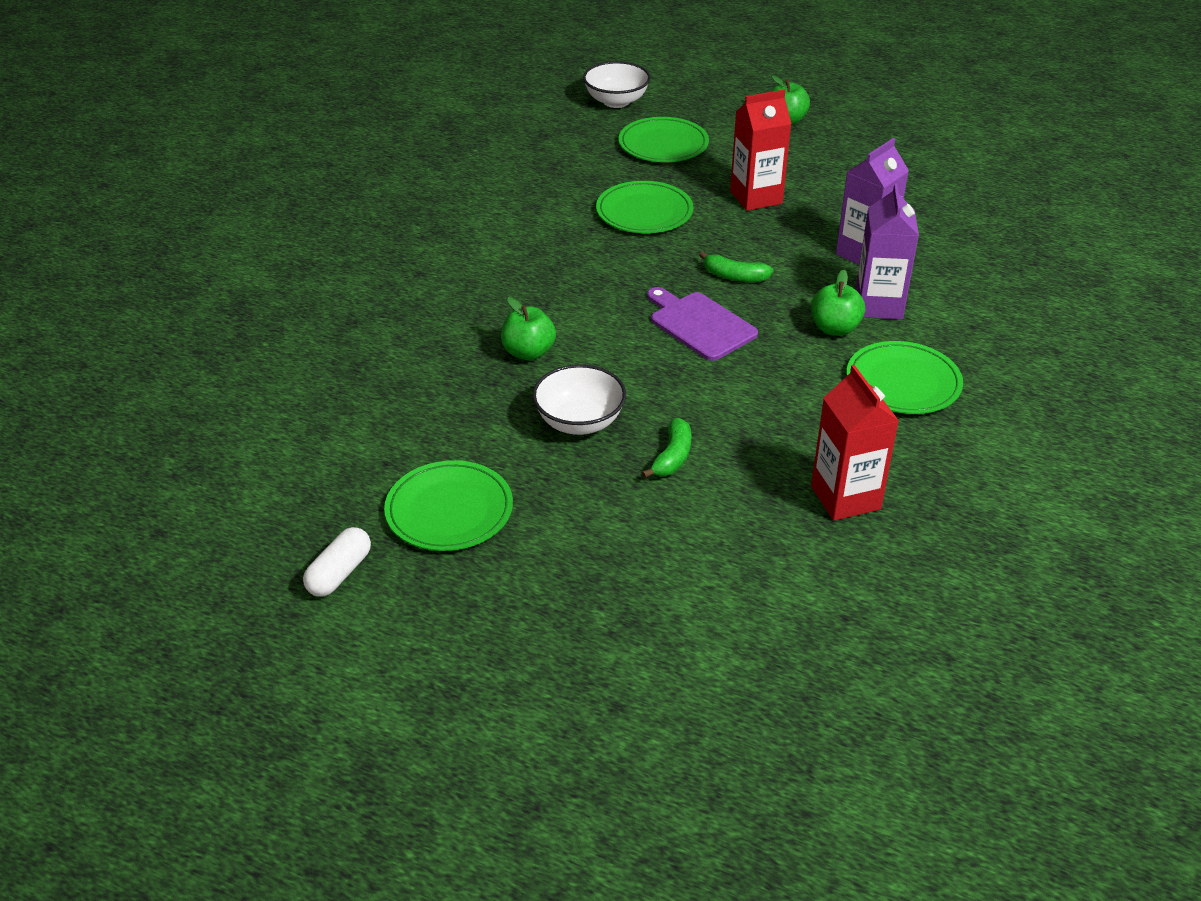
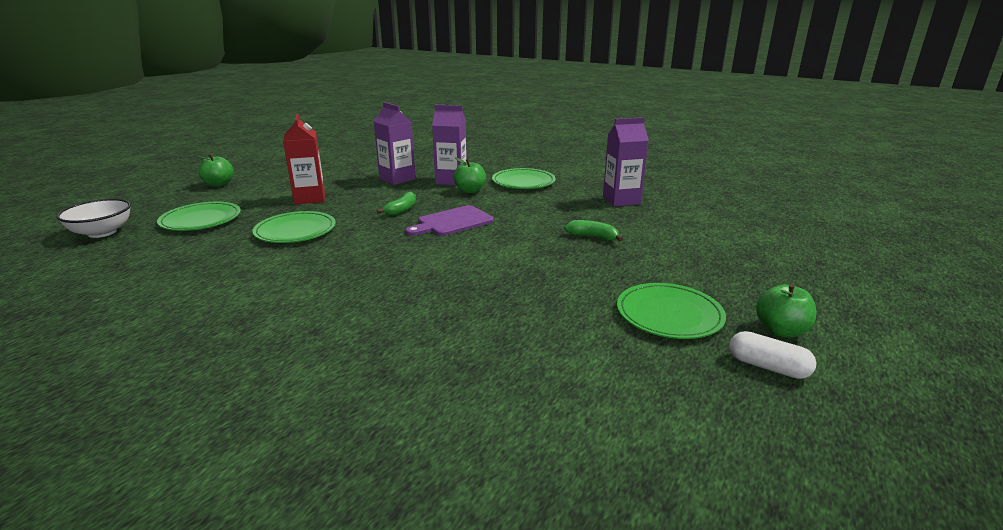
camera: 85 degrees left, 15 degrees down
(528, 352) = (467, 279): green apple -> green apple (781, 331)
(579, 422) = (557, 263): white bowl -> none
(845, 498) = (621, 200): red carton -> purple carton

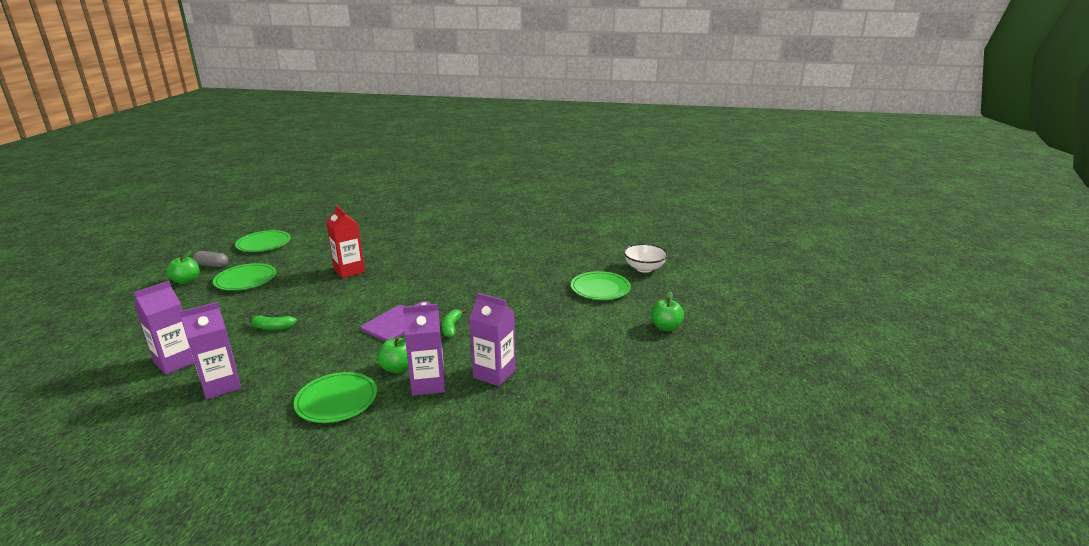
camera: 160 degrees right, 0 degrees up
(295, 231) = (515, 292): green plate -> green plate (264, 244)
(309, 198) = (550, 326): red carton -> red carton (349, 271)
(680, 221) = (176, 362): none -> purple carton
(768, 367) = (212, 265): white capsule -> grey capsule

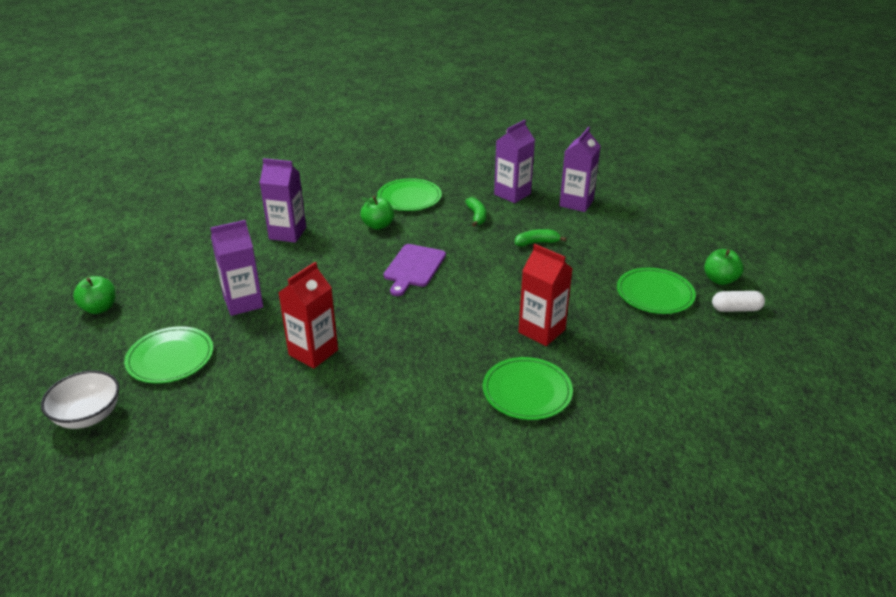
camera: 165 degrees right, 10 degrees up
(212, 265) = (736, 309): grey capsule -> white capsule
(264, 244) = (737, 364): green plate -> green plate (527, 391)
(428, 384) = (343, 218): purple carton -> purple carton (243, 303)
(451, 327) = (350, 270): green banana -> green banana (477, 216)
(504, 279) = (313, 352): none -> red carton

